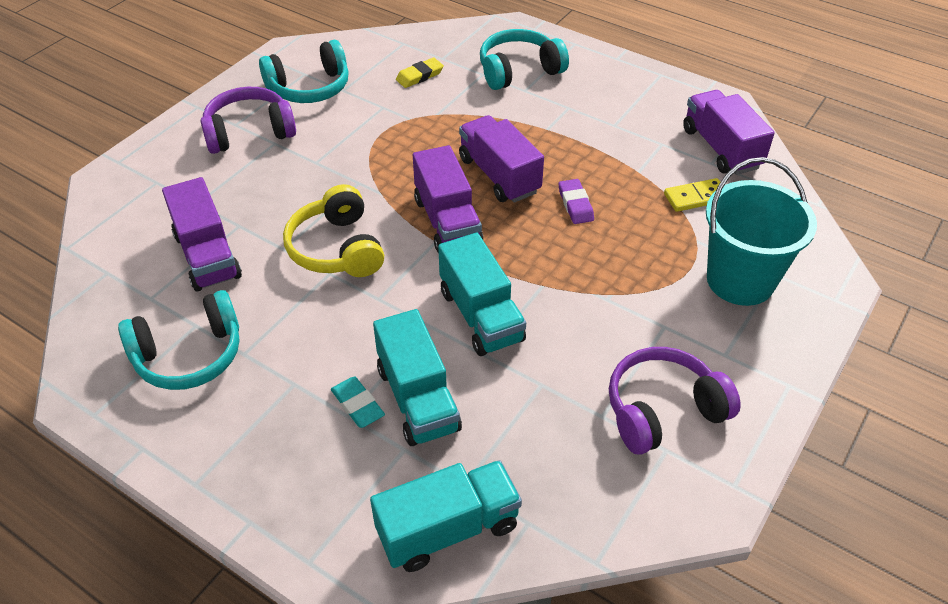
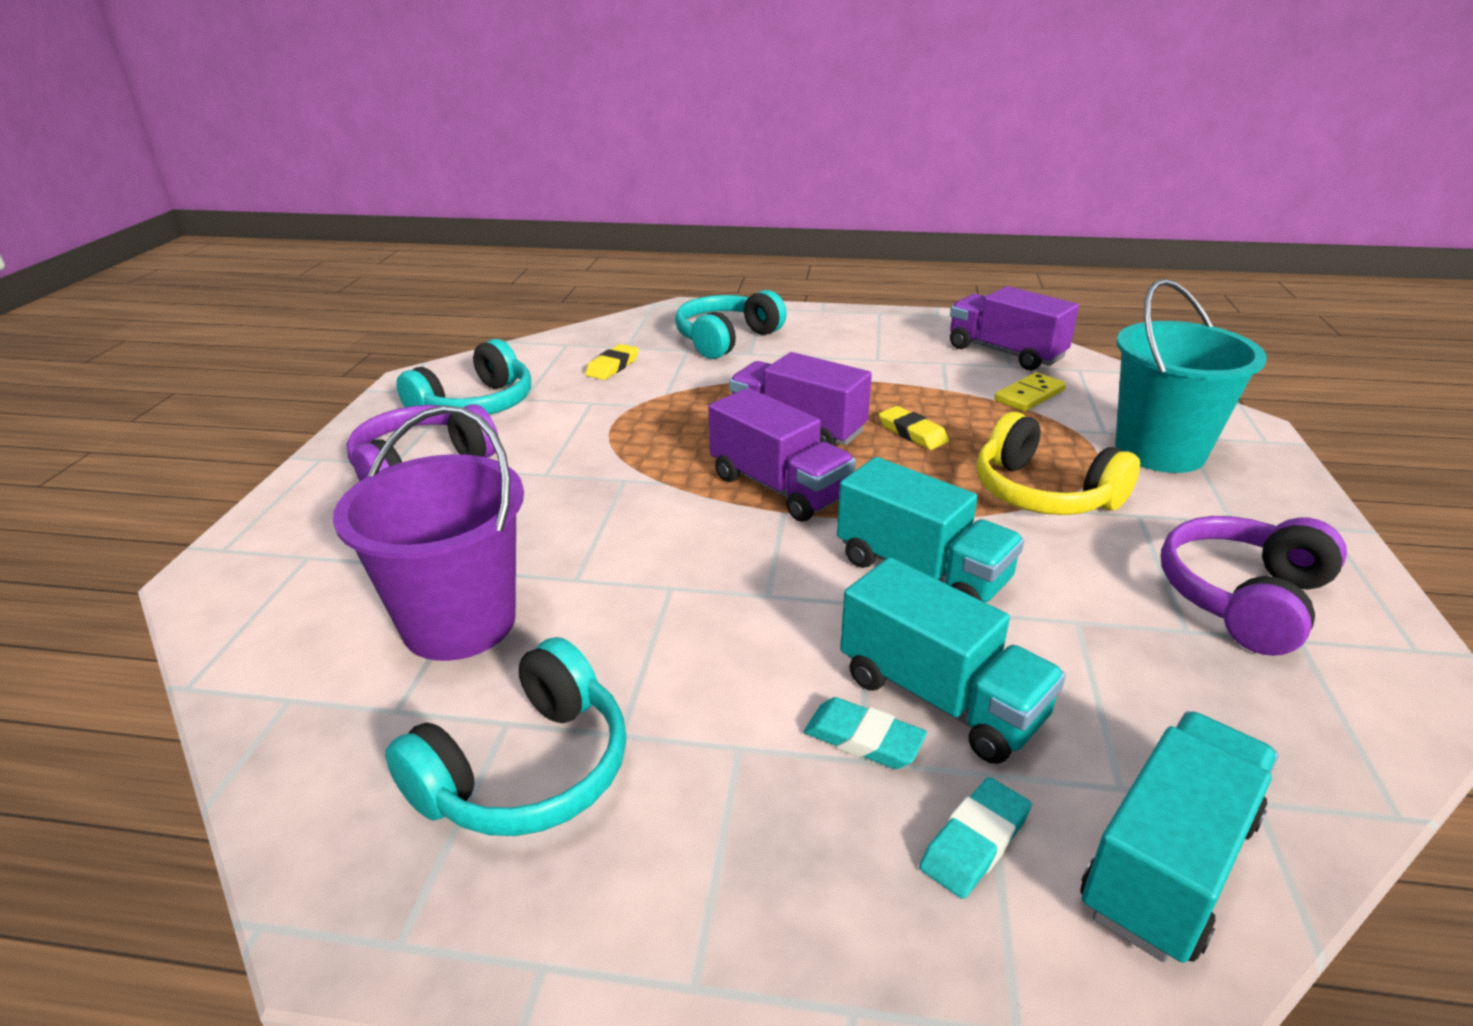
camera: 25 degrees left, 15 degrees down
(207, 256) = (459, 623): purple truck -> purple bucket
(337, 248) = (656, 556): yellow headphones -> yellow headphones (1043, 493)
(365, 478) = (975, 842): none -> turquoise eraser
(575, 204) = (912, 433): purple eraser -> yellow eraser

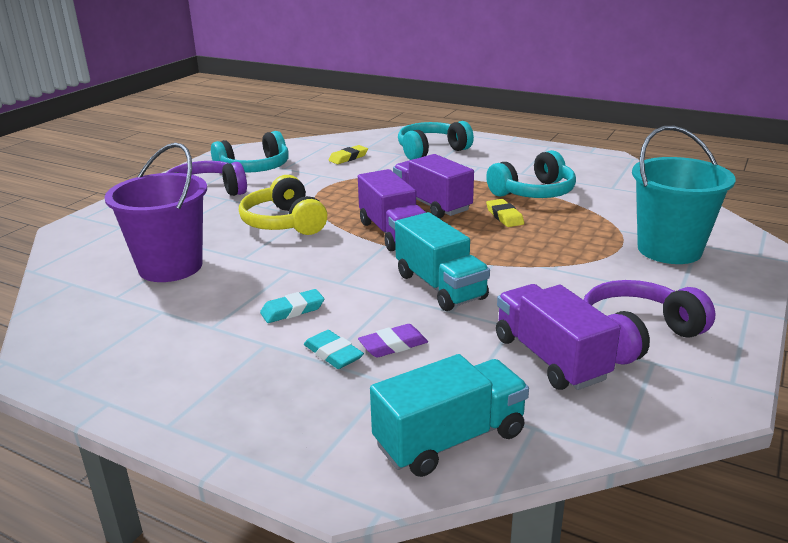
camera: 20 degrees right, 5 degrees down
(527, 770) = (156, 332): turquoise headphones -> turquoise headphones (534, 193)
(940, 698) = (393, 345): turquoise truck -> purple eraser
(975, 842) = (352, 407): turquoise eraser -> turquoise eraser (292, 310)
(1005, 353) = (616, 180): purple truck -> purple truck (550, 358)
(1029, 395) = (607, 206): yellow domino -> none
(1043, 493) = (559, 260): yellow headphones -> yellow headphones (284, 223)

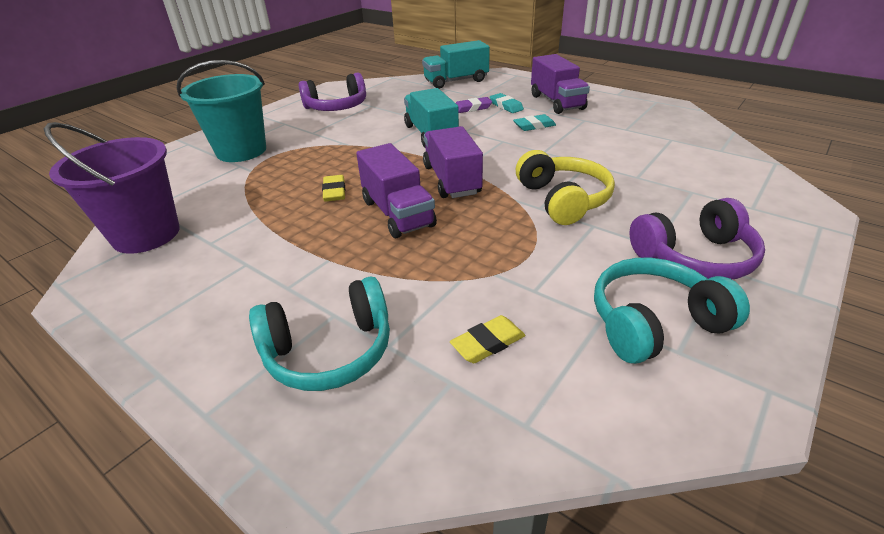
camera: 170 degrees left, 10 degrees up
(170, 267) = (648, 159): purple bucket -> purple bucket (146, 234)
(534, 193) = (271, 223): turquoise headphones -> none
(550, 358) = (392, 101): purple truck -> purple truck (556, 102)

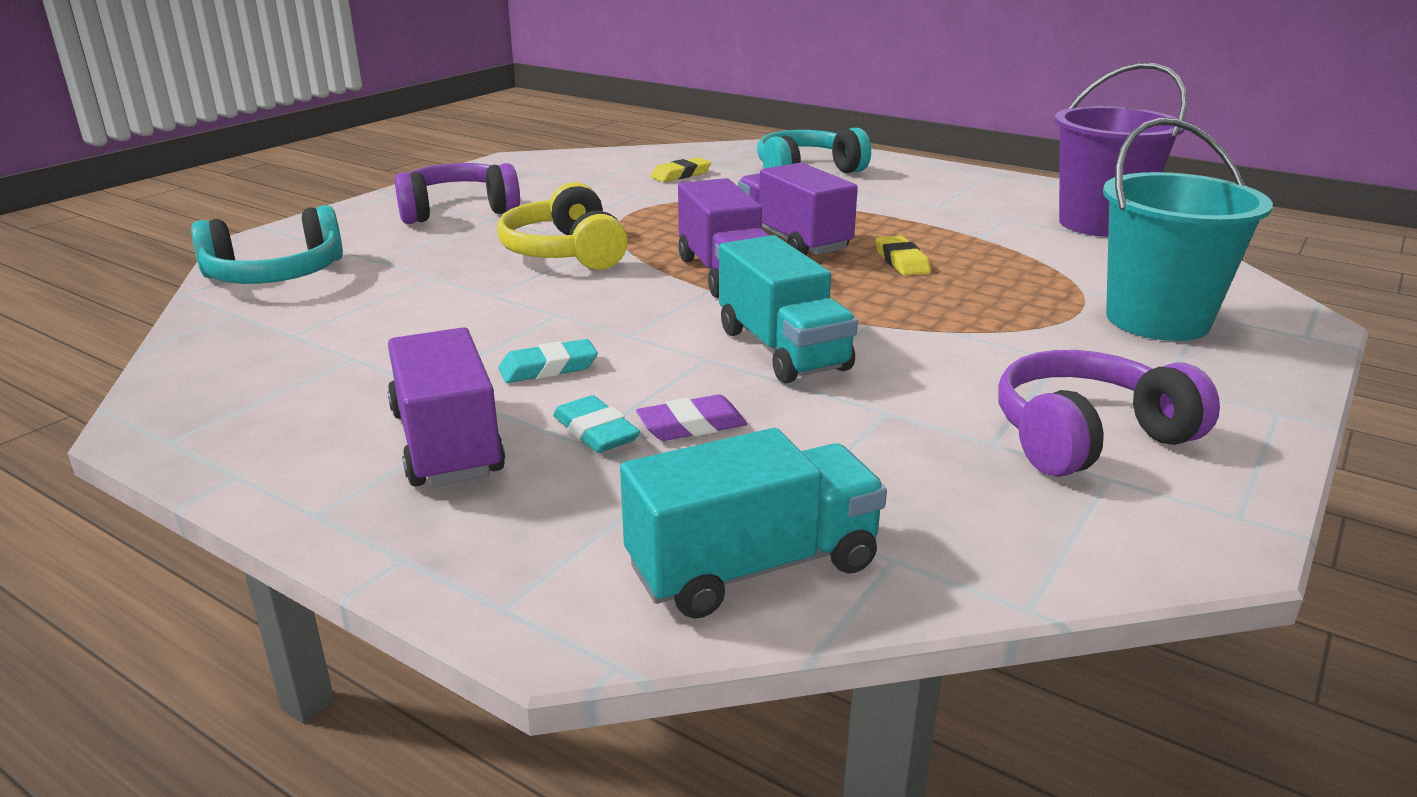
camera: 175 degrees right, 10 degrees down
(654, 322) = (540, 182): turquoise headphones -> turquoise headphones (276, 275)

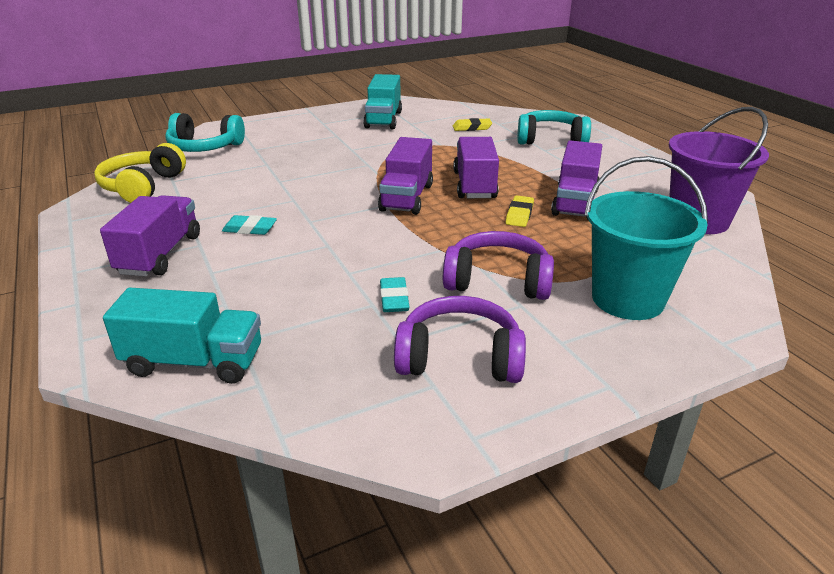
camera: 30 degrees right, 5 degrees up
(458, 211) = (327, 128): purple headphones -> purple headphones (497, 281)
(565, 252) = (344, 164): yellow headphones -> yellow headphones (142, 186)
(595, 431) = (224, 269): turquoise eraser -> turquoise eraser (394, 299)
(691, 425) = (269, 280): purple eraser -> none
(782, 349) = (371, 251): turquoise truck -> turquoise truck (383, 120)
(943, 233) = (575, 202): none -> purple truck

